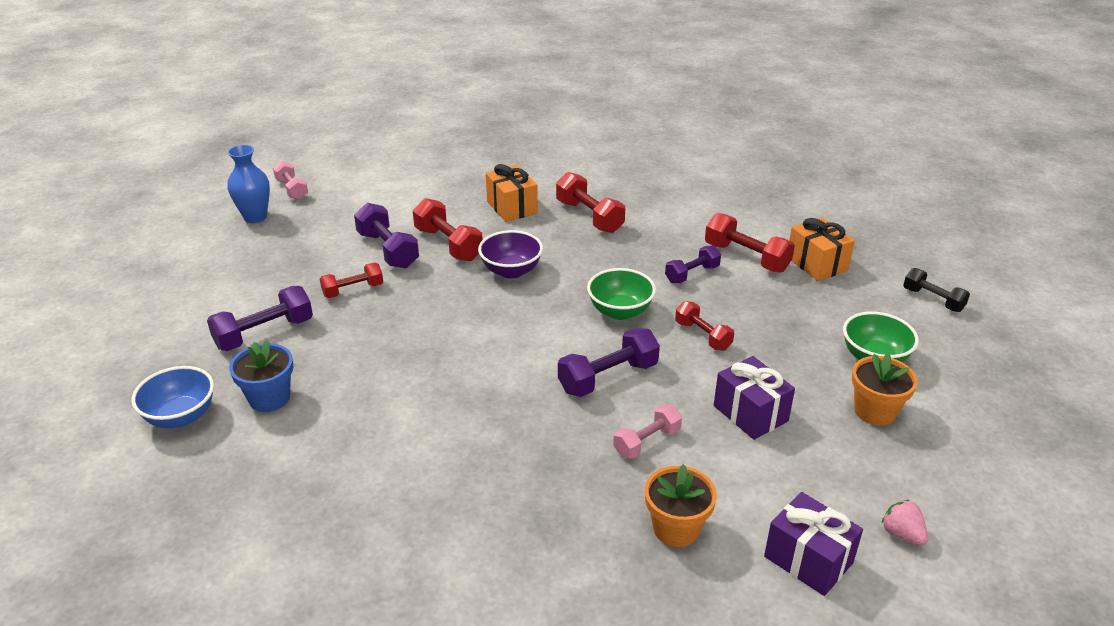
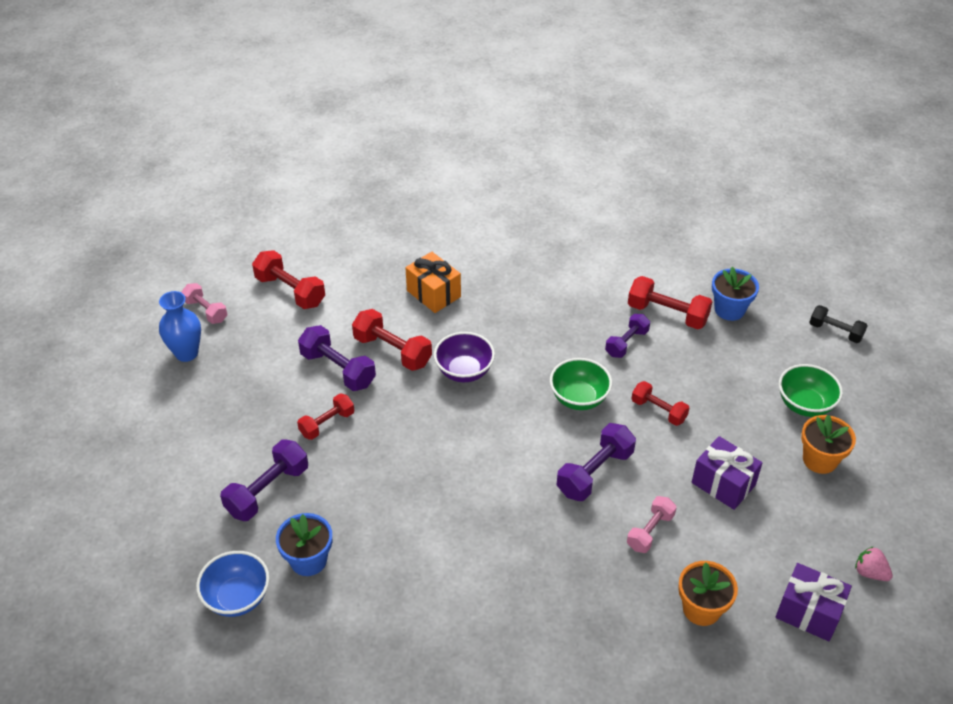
camera: 15 degrees left, 10 degrees up
(589, 217) = (510, 292): red dumbbell -> red dumbbell (290, 291)
(816, 264) = (729, 309): orange gift -> blue flower pot

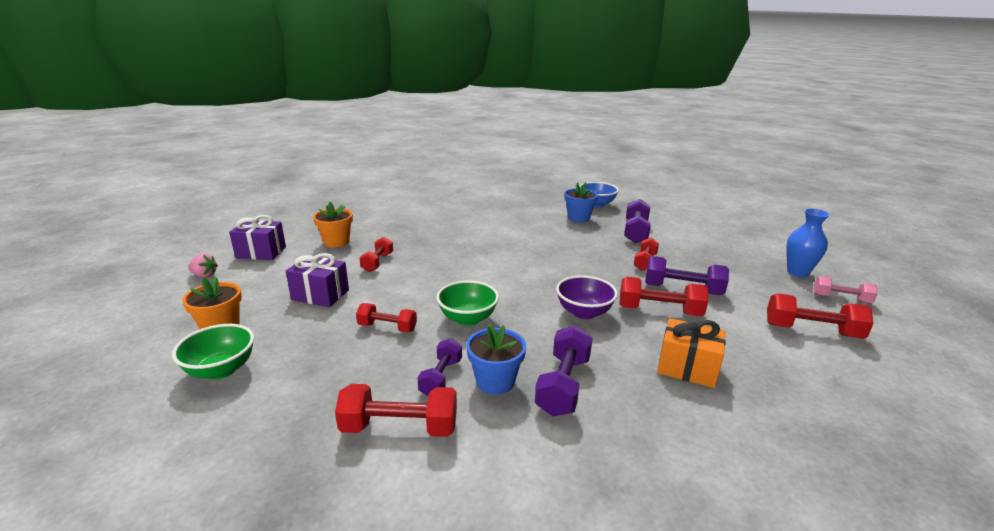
camera: 155 degrees right, 20 degrees down
(595, 473) = (430, 279): purple dumbbell -> purple dumbbell (563, 385)
(650, 531) = (377, 262): pink dumbbell -> red dumbbell
(729, 309) = (306, 463): blue flower pot -> blue flower pot (495, 381)
(835, 331) = (132, 478): black dumbbell -> none

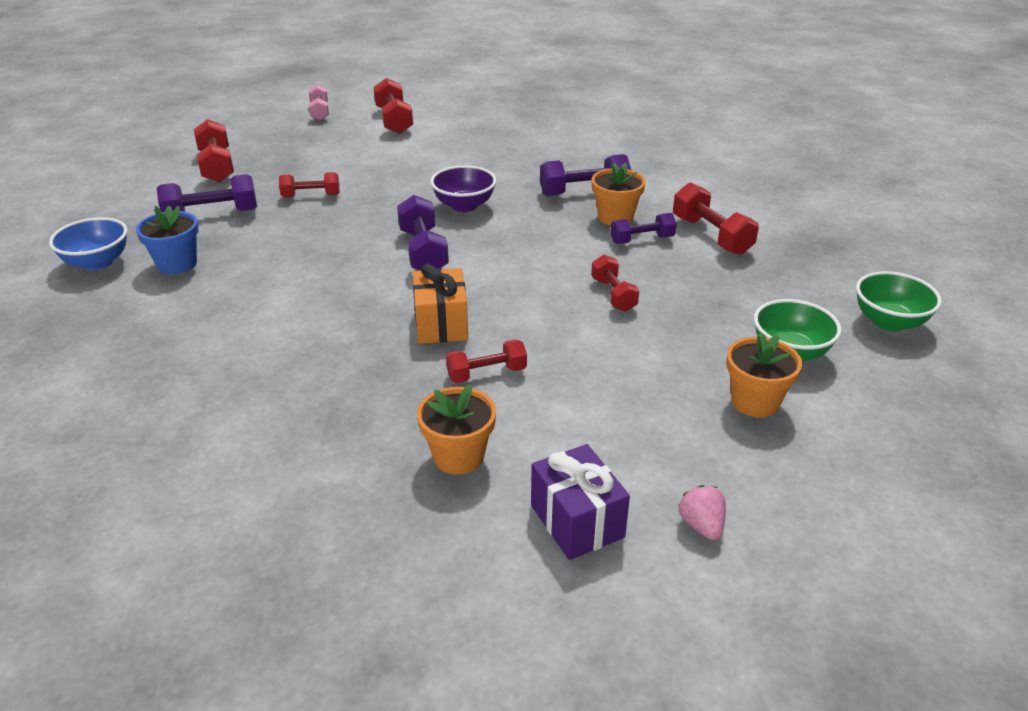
camera: 120 degrees left, 10 degrees up
(320, 295) = (613, 373): purple gift -> none
(468, 318) = (544, 258): green bowl -> green bowl (889, 322)
(495, 381) = (615, 217): blue flower pot -> orange flower pot
(659, 311) = (422, 175): red dumbbell -> red dumbbell (217, 166)
(682, 289) = (365, 170): purple dumbbell -> purple dumbbell (423, 251)
(687, 368) = (504, 155): orange gift -> orange gift (441, 324)
(797, 272) = (273, 127): blue vase -> none

